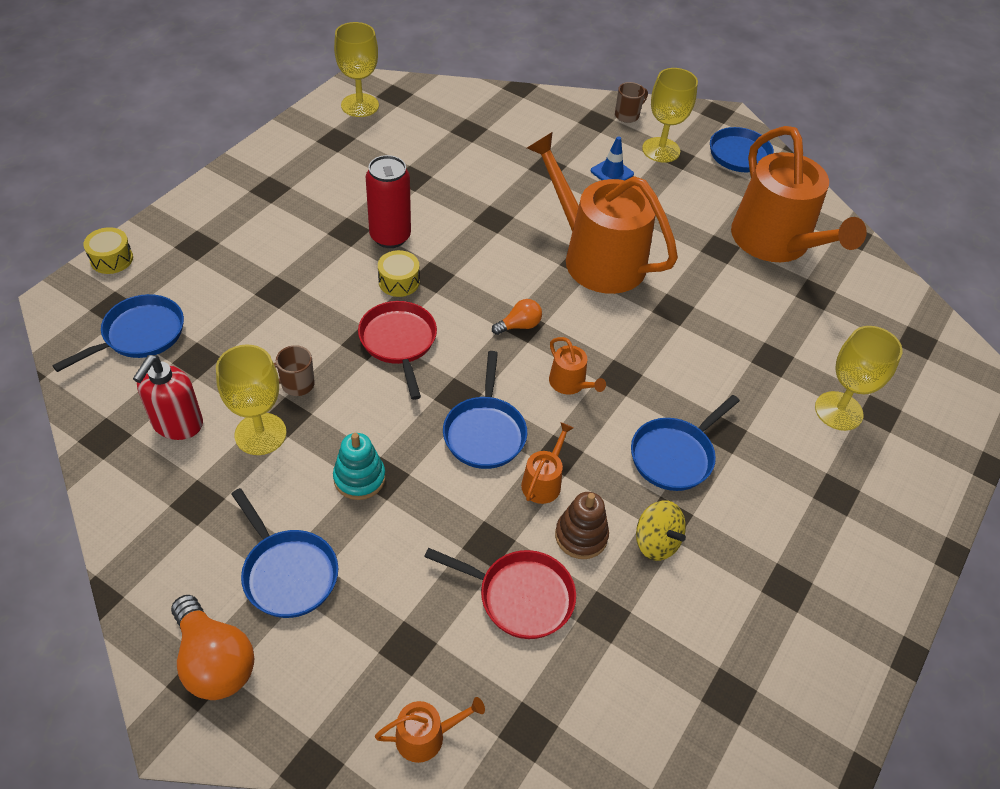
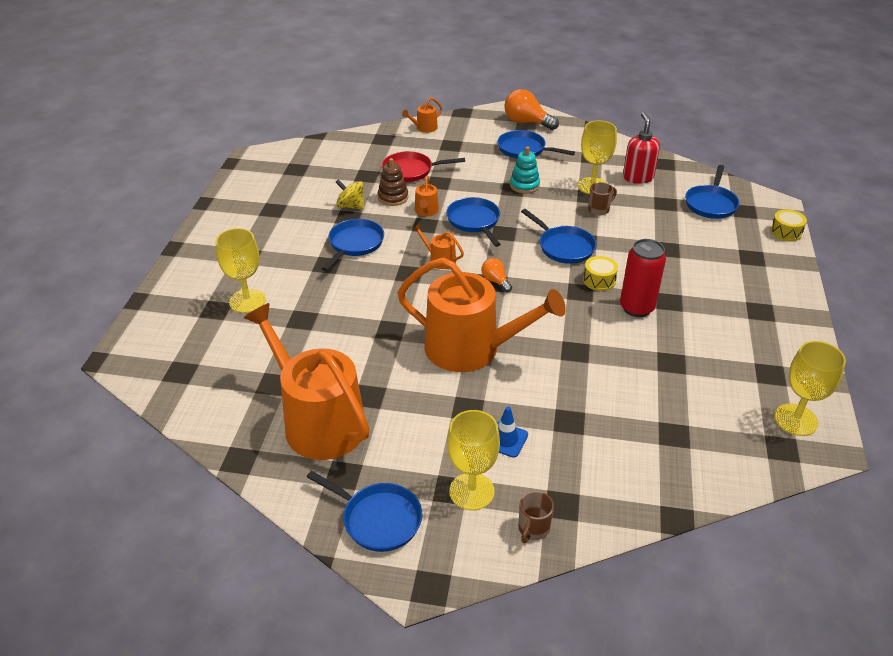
camera: 160 degrees right, 10 degrees down
(399, 342) = (563, 247): red pan -> blue pan
(519, 325) = (495, 281): orange light bulb -> orange light bulb turned 105 degrees clockwise

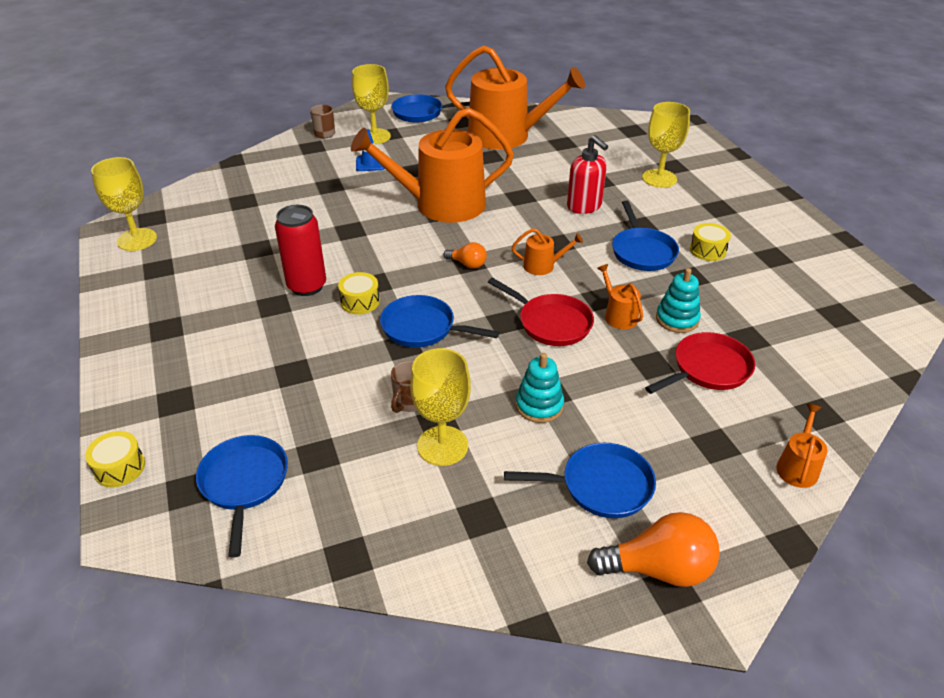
camera: 150 degrees right, 0 degrees up
(308, 229) = (707, 250): none -> yellow drum
(351, 206) = (705, 290): yellow spinning top -> none
(393, 197) = (677, 319): brown stacking toy -> turquoise stacking toy
(474, 221) = (551, 323): blue pan -> red pan
(638, 177) = (381, 497): red soap dispenser -> red soap dispenser (584, 206)

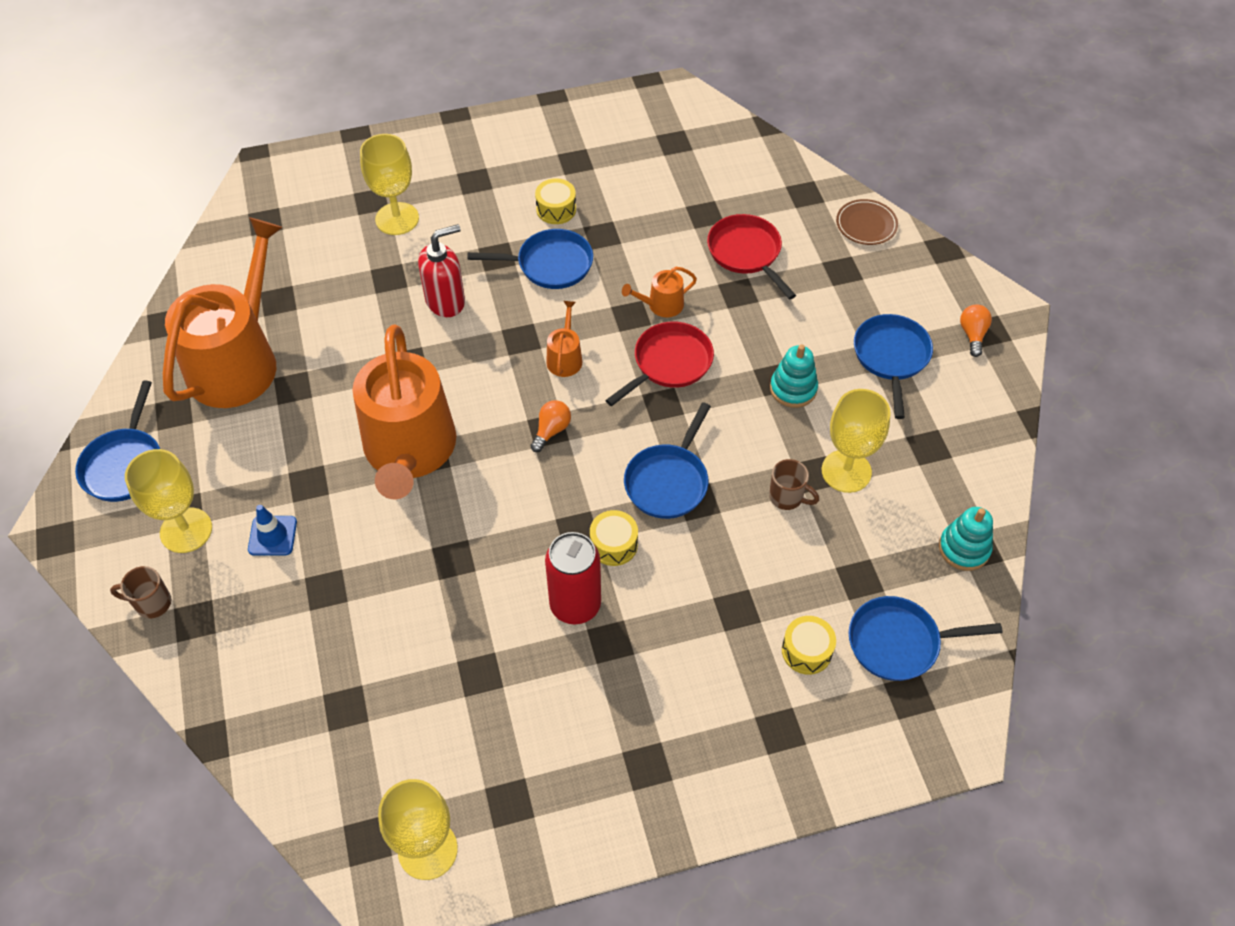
camera: 85 degrees left, 15 degrees up
(120, 468) = (882, 769): yellow drum -> yellow drum (806, 651)
(658, 569) = (972, 335): orange light bulb -> orange light bulb, size x0.55
(677, 319) = (671, 260): turquoise stacking toy -> turquoise stacking toy (964, 548)
(797, 467) = (866, 225): orange watering can -> brown plate

